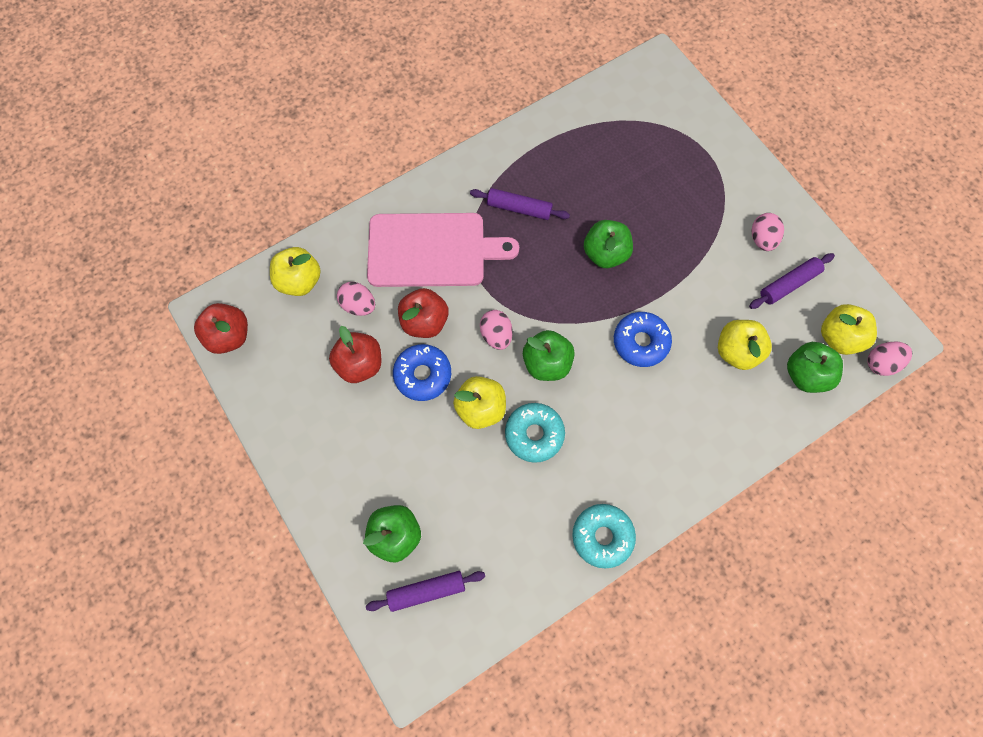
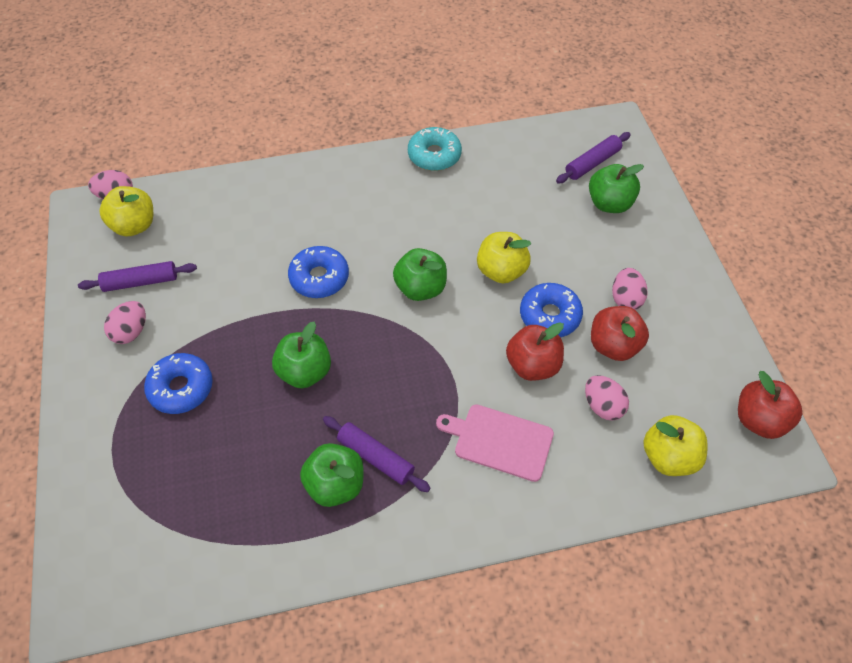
camera: 160 degrees left, 15 degrees down
(426, 591) = (592, 163): purple rolling pin -> purple rolling pin turned 45 degrees counterclockwise
(432, 250) = (500, 441): pink cutting board -> pink cutting board, size x0.62
(496, 335) = (460, 328): pink egg -> pink egg (625, 299)
(534, 434) = (459, 237): turquoise donut -> none
(690, 209) = (181, 388): none -> blue donut
(736, 351) = (235, 243): yellow apple -> none
(805, 374) = (188, 208): green apple -> green apple (335, 485)

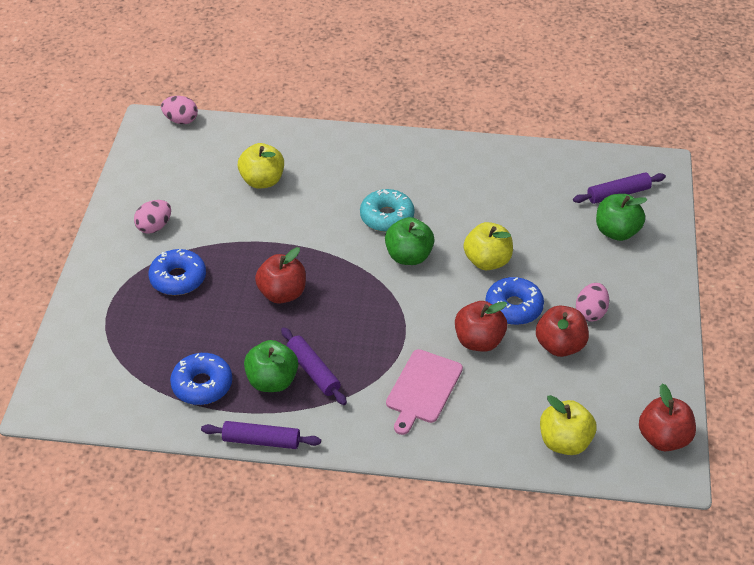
camera: 20 degrees right, 10 degrees down
(134, 225) = (187, 147): yellow apple -> yellow apple (262, 181)
(140, 282) = (176, 191): purple rolling pin -> purple rolling pin (261, 440)
(305, 372) = (282, 293): green apple -> red apple
(319, 278) = (325, 226): blue donut -> blue donut (202, 385)
(434, 155) = (471, 152): turquoise donut -> turquoise donut (387, 217)
(500, 441) = (422, 389): pink cutting board -> pink cutting board turned 105 degrees counterclockwise
(602, 406) = (525, 388): pink egg -> none

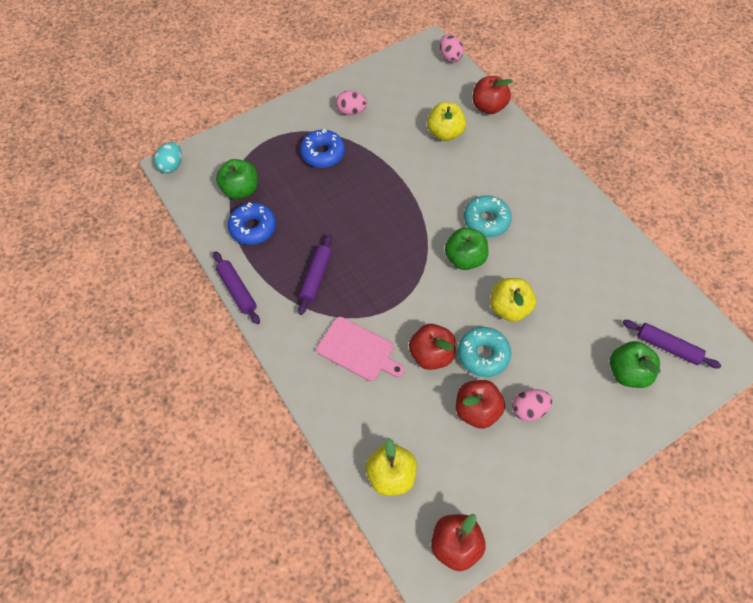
camera: 50 degrees right, 15 degrees up
(42, 406) = (172, 165): none -> turquoise egg
(272, 381) = (288, 261): green apple -> green apple (241, 190)
(282, 293) = (363, 213): red apple -> red apple (488, 107)
(422, 389) = (358, 350): pink cutting board -> pink cutting board turned 135 degrees counterclockwise
(513, 307) = (483, 355): blue donut -> turquoise donut

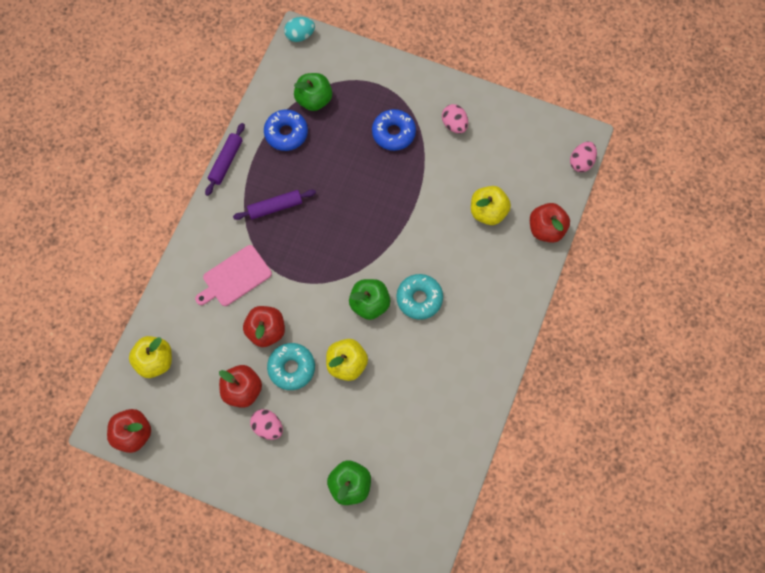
camera: 55 degrees right, 10 degrees up
(358, 350) = (235, 277): pink cutting board -> pink cutting board turned 60 degrees clockwise
(667, 347) = (395, 505): purple rolling pin -> none

